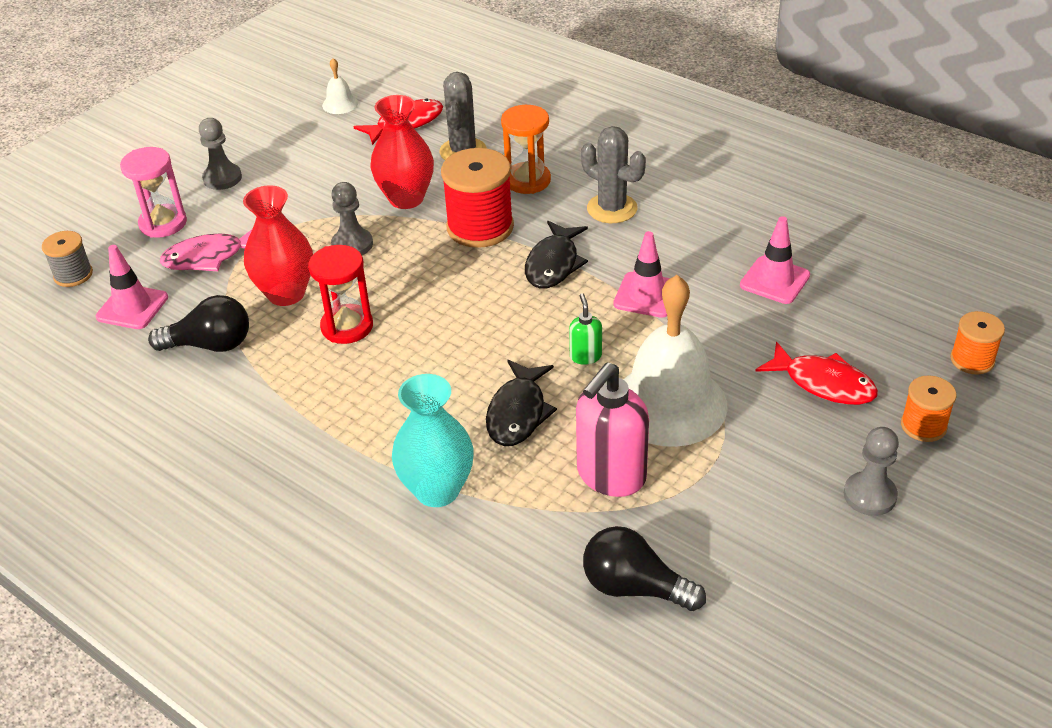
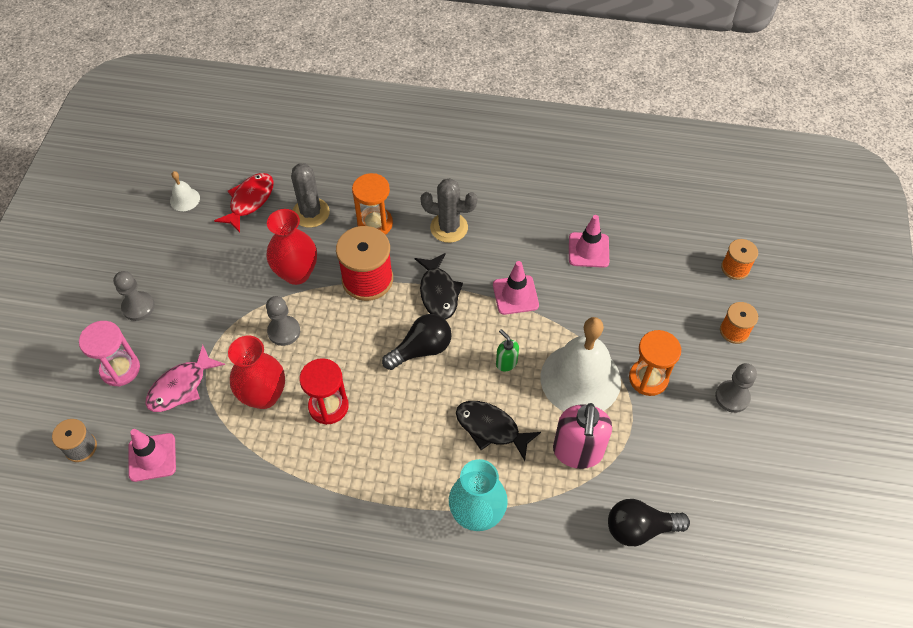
camera: 30 degrees left, 15 degrees up
(210, 345) = (238, 465): black light bulb -> black light bulb (421, 349)
(518, 413) = (491, 428): black fish -> black fish turned 135 degrees clockwise
(762, 434) = (648, 378): none -> orange hourglass
(823, 383) = (662, 322): red fish -> none

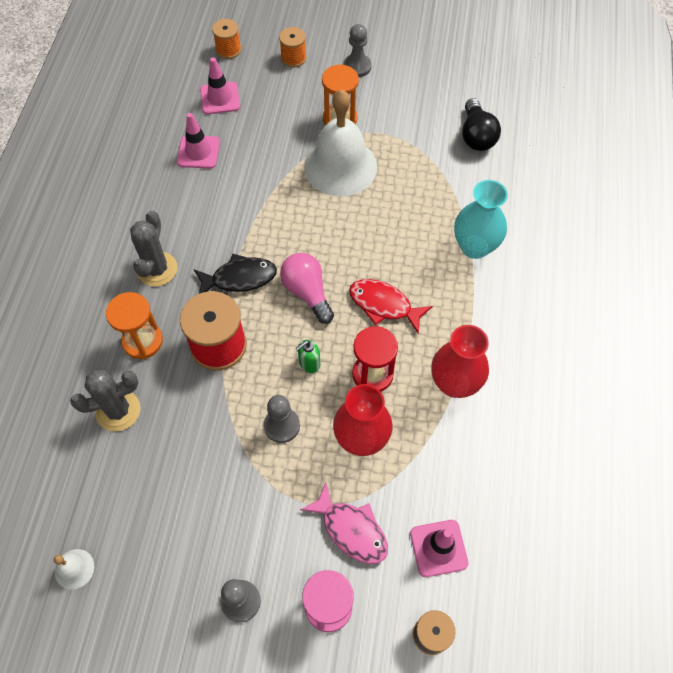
camera: 90 degrees left, 5 degrees up
(249, 201) = (89, 484): red fish -> red fish (384, 305)
(296, 273) = (204, 419): red vase -> red vase (454, 383)
(421, 349) = (307, 292): black light bulb -> pink light bulb
(491, 428) = (392, 235): black fish -> none
(506, 363) = (323, 222): green soap dispenser -> green soap dispenser (309, 363)
(515, 295) = (247, 212): pink traffic cone -> pink traffic cone (220, 98)
(577, 452) = (412, 172): pink soap dispenser -> none

